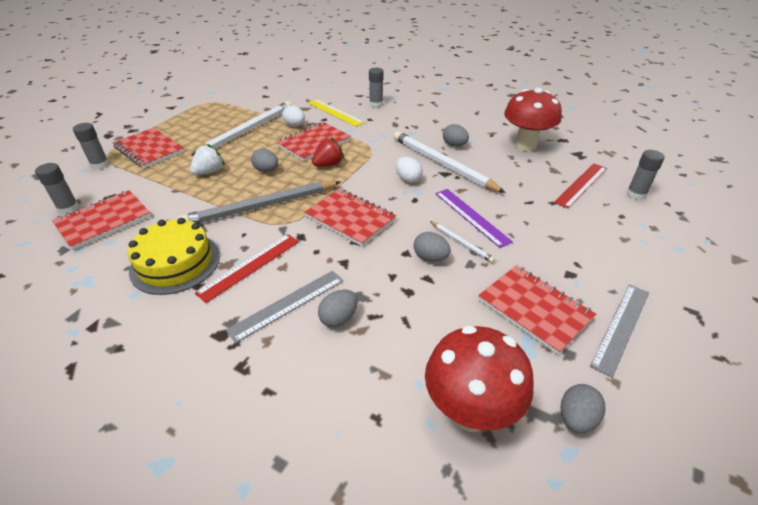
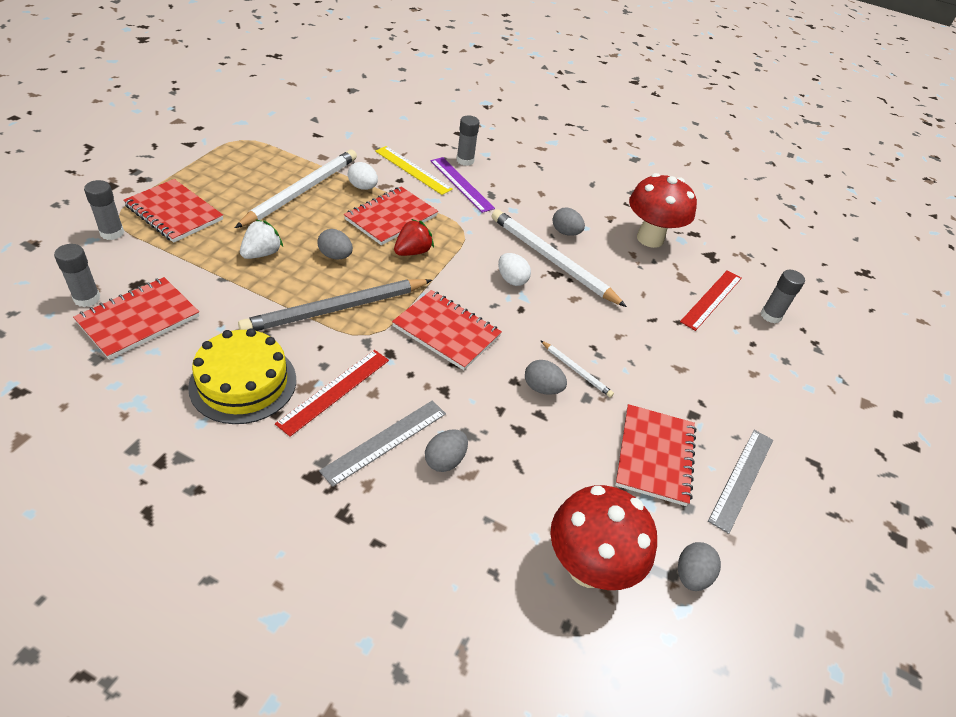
camera: 10 degrees left, 5 degrees up
(471, 216) = (587, 336): purple ruler -> purple ruler (461, 184)
(534, 309) = (654, 456): red notebook -> red notebook turned 60 degrees clockwise

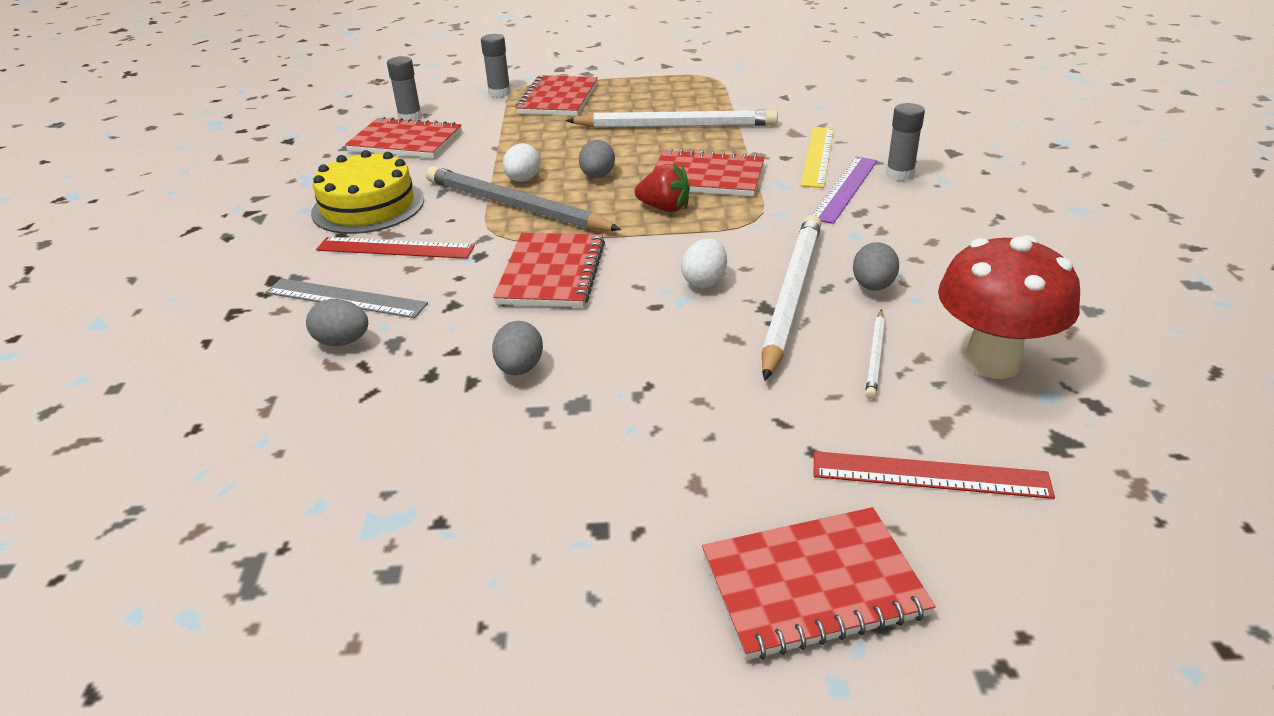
camera: 70 degrees right, 10 degrees down
(262, 253) = (553, 147): white strawberry -> none
(363, 187) = (735, 146): white egg -> white egg (523, 180)
(576, 370) = (582, 385): white pencil -> white pencil (875, 356)
(588, 567) = (230, 501): red mushroom -> none
(654, 456) = (471, 508): red notebook -> red notebook (812, 585)
(691, 575) = (255, 612): grey egg -> none
(742, 478) = (494, 628): grey ruler -> none
(770, 316) = (996, 570): grey glue stick -> none

